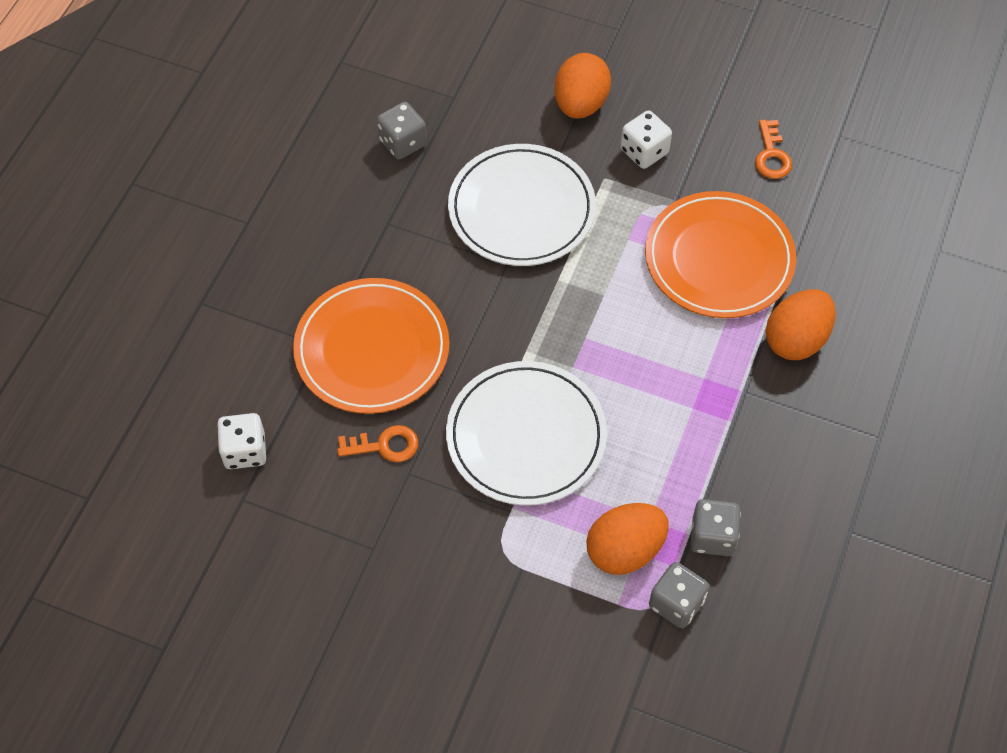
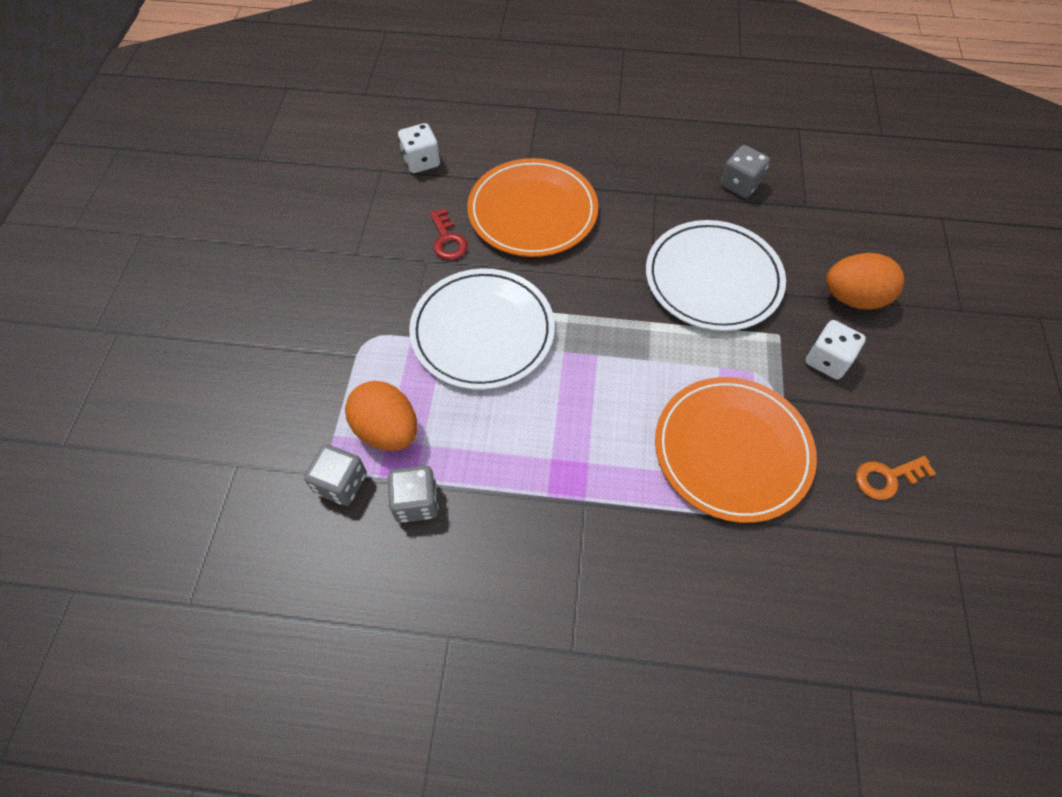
camera: 75 degrees right, 0 degrees up
(385, 445) = (447, 240): orange key -> red key
(796, 339) = (664, 543): orange egg -> none

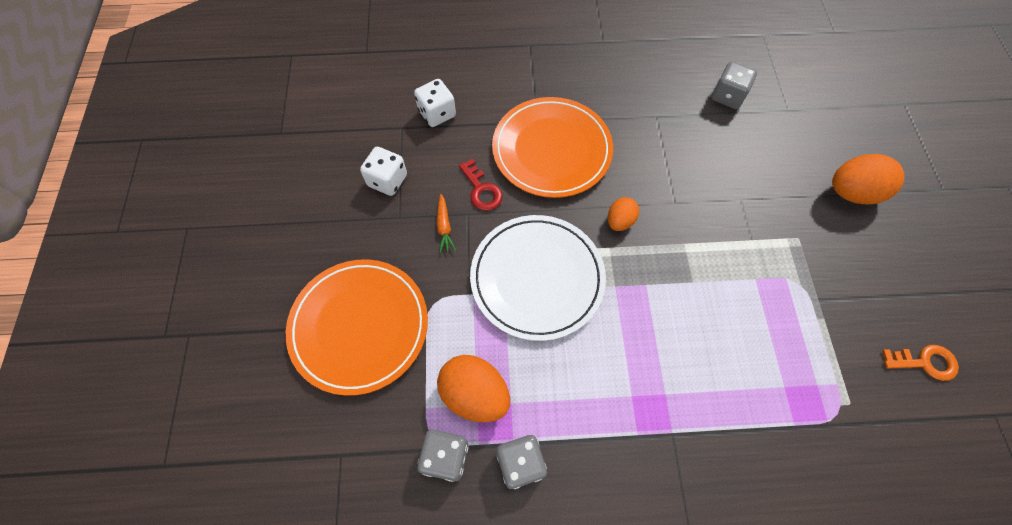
camera: 10 degrees left, 5 degrees up
(399, 269) = (444, 227): none -> orange carrot
(586, 290) = (619, 221): none -> orange egg
(713, 279) = (728, 192): white plate -> none
(732, 450) = (788, 359): orange plate -> orange plate (359, 326)
(827, 360) = (845, 257): white dice -> white dice (387, 180)
(887, 478) = (924, 362): orange key -> orange key turned 150 degrees counterclockwise

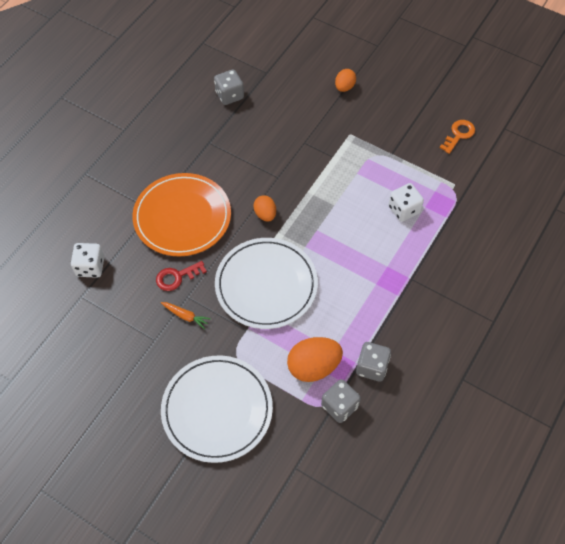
camera: 55 degrees left, 5 degrees down
(359, 326) = (217, 410): orange plate -> white plate
(387, 180) = (119, 330): white dice -> white dice (404, 209)
(481, 190) = (177, 277): red key -> red key turned 150 degrees clockwise
(852, 192) = (344, 87): orange egg -> orange egg, size x0.57

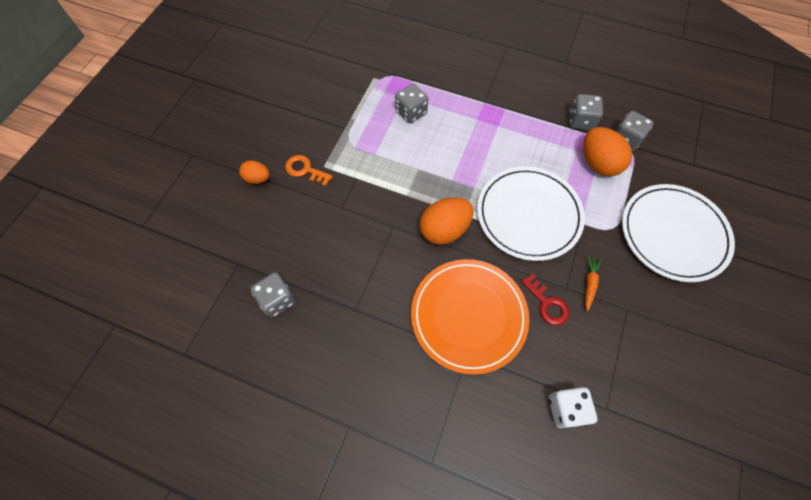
camera: 100 degrees left, 5 degrees up
(265, 214) = (444, 230): orange egg -> orange egg, size x1.74
(404, 209) = (411, 112): white dice -> grey dice
(459, 135) = (314, 78): orange key -> orange key (305, 170)

